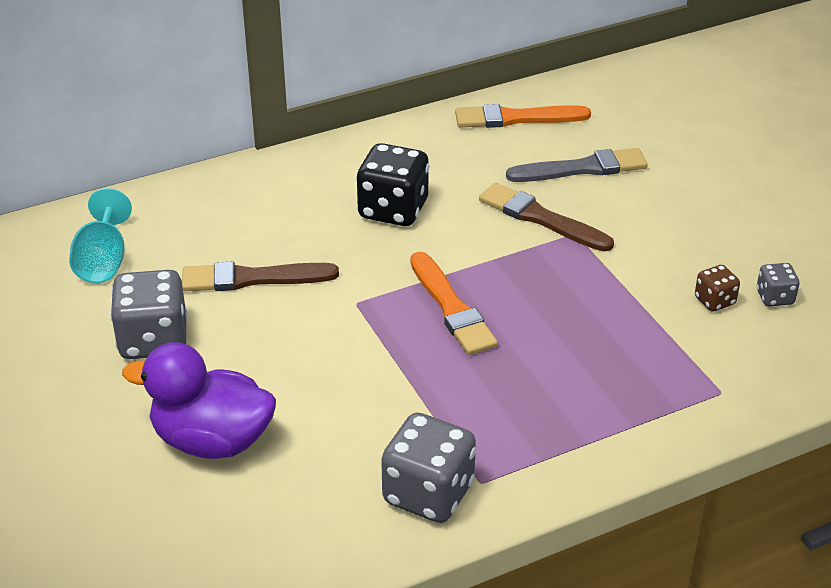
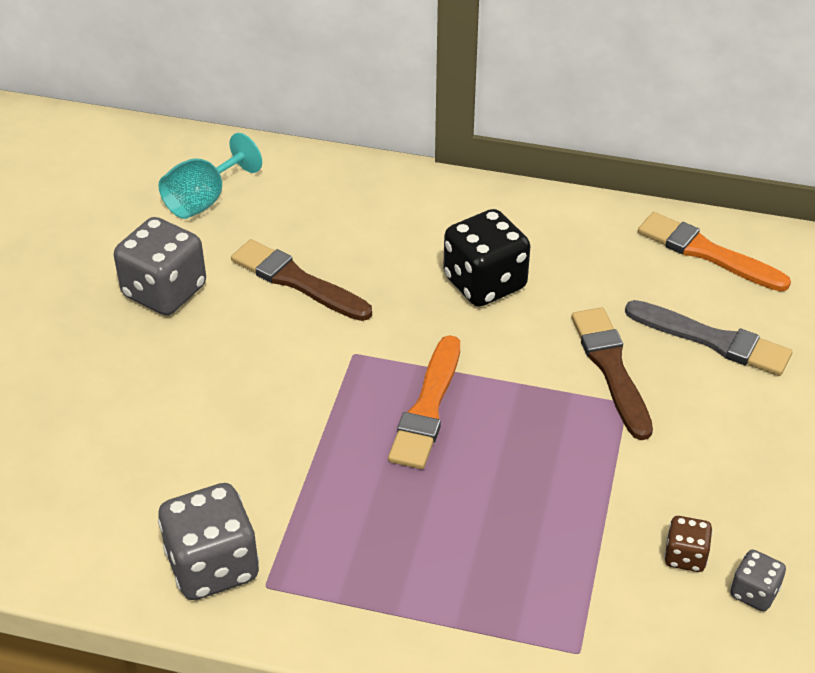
camera: 40 degrees right, 5 degrees up
(212, 440) = (110, 406): purple duck -> none

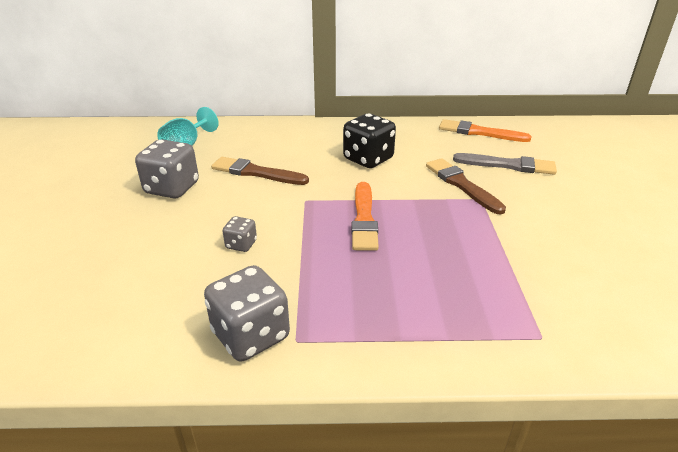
camera: 15 degrees left, 10 degrees down
(685, 556) = (569, 267): brown dice -> none
(754, 592) = (624, 279): grey dice -> grey dice (241, 244)

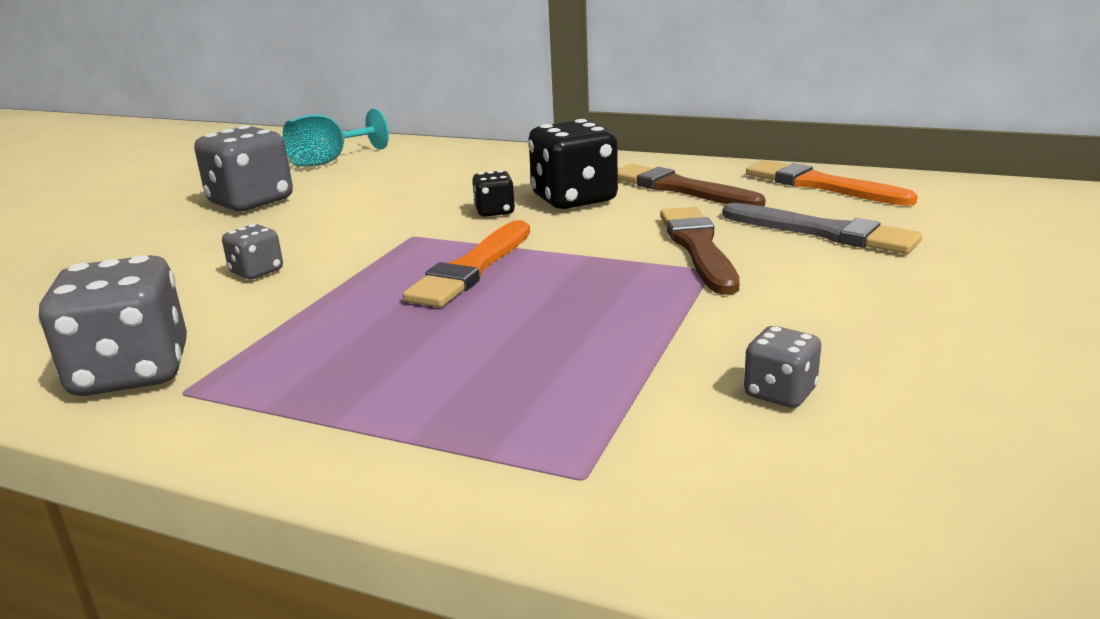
camera: 25 degrees right, 10 degrees down
(256, 173) = (383, 198): brown brush -> brown brush (680, 188)
(334, 174) = (494, 212): none -> black dice
(575, 269) = (780, 393): none -> grey dice

